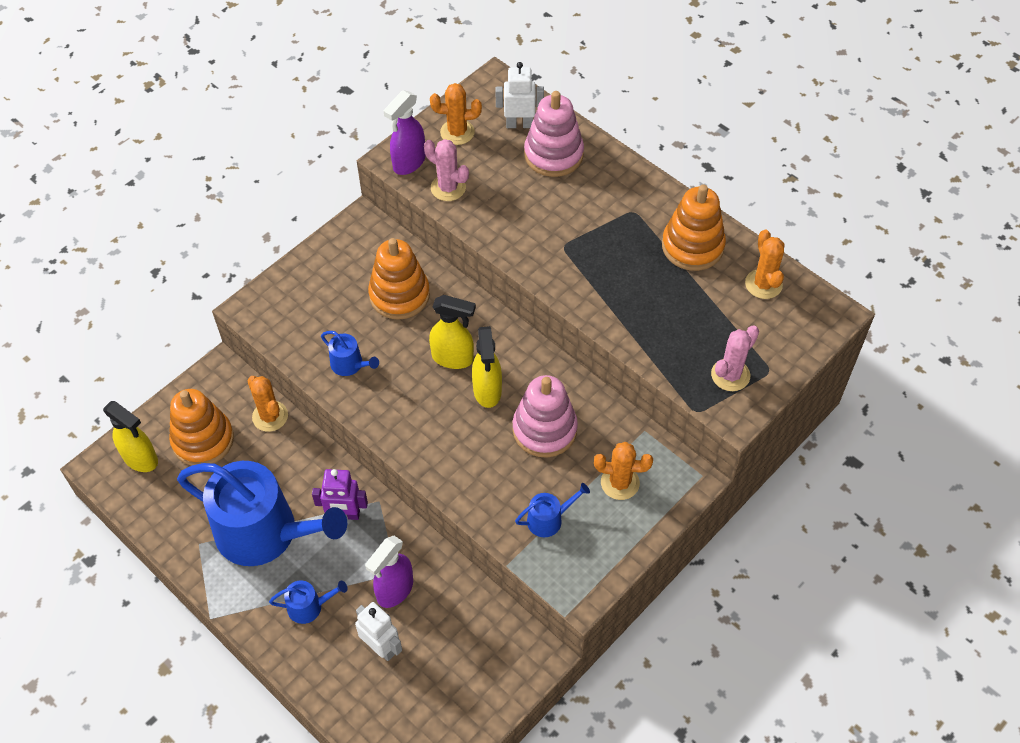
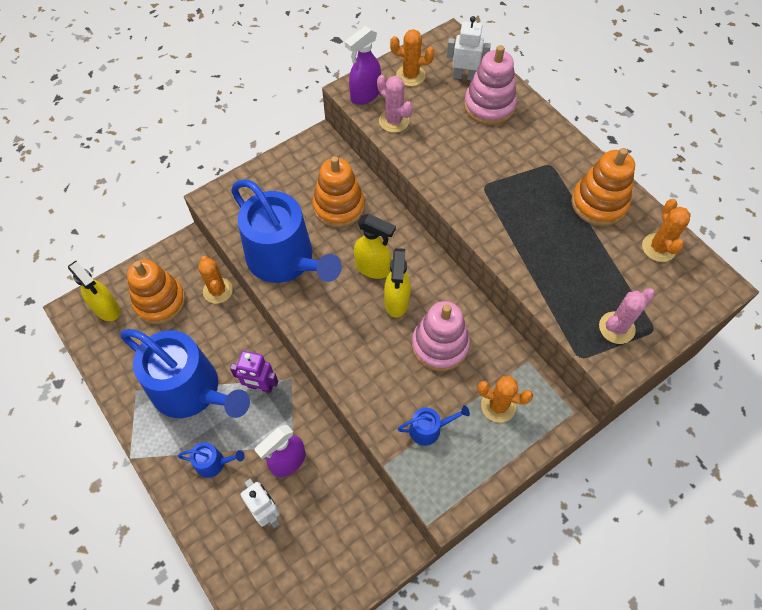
camera: 10 degrees right, 5 degrees up
(350, 364) = (285, 260): blue watering can -> blue watering can, size x2.45

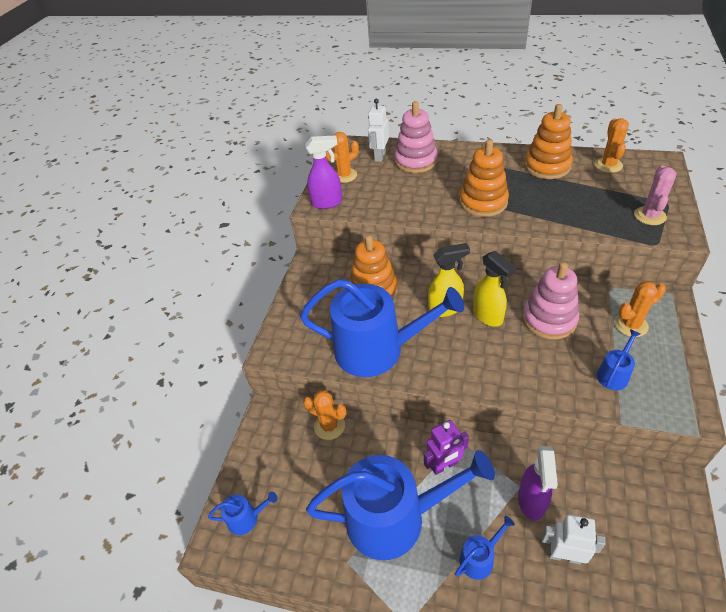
camera: 35 degrees left, 15 degrees down
(107, 309) = (246, 518): yellow spray bottle -> blue watering can
(160, 301) = (289, 473): orange stacking toy -> orange stacking toy (483, 202)
(365, 95) = (327, 203): purple spray bottle -> purple spray bottle turned 105 degrees counterclockwise
(394, 121) = (366, 204): pink cactus -> none
(464, 76) = (379, 156): white robot -> white robot turned 45 degrees counterclockwise
(658, 248) = (608, 165): orange cactus -> orange cactus turned 45 degrees clockwise

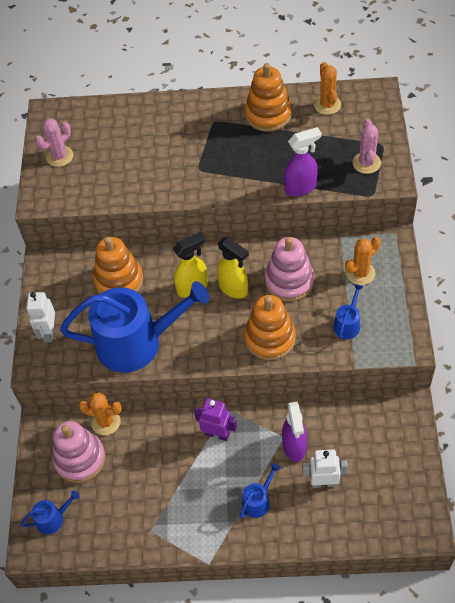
camera: 15 degrees left, 10 degrees up
(327, 203) = (51, 195): purple spray bottle -> purple spray bottle (301, 187)
(344, 175) = (59, 156): orange cactus -> pink cactus
(379, 156) = (92, 124): white robot -> white robot (48, 332)
(395, 517) = (183, 487): blue watering can -> none
(416, 161) = (132, 126): pink stacking toy -> pink stacking toy (80, 459)
(444, 466) = (217, 434): purple robot -> purple robot turned 120 degrees counterclockwise
(483, 202) = (210, 170): orange stacking toy -> orange stacking toy (270, 338)

